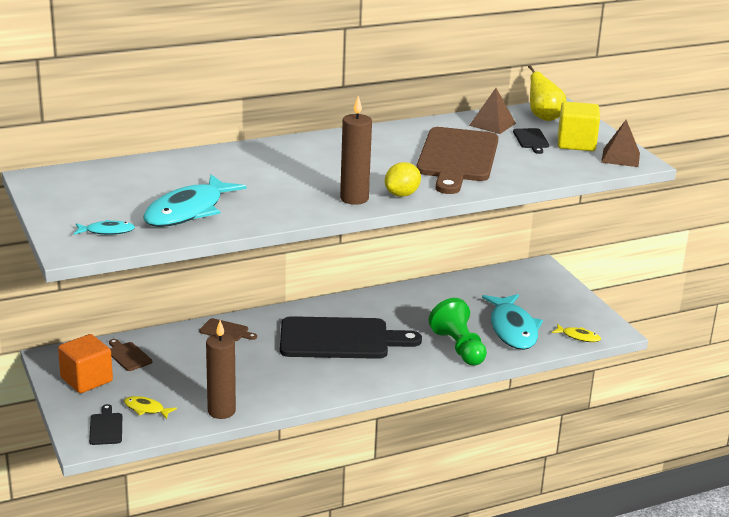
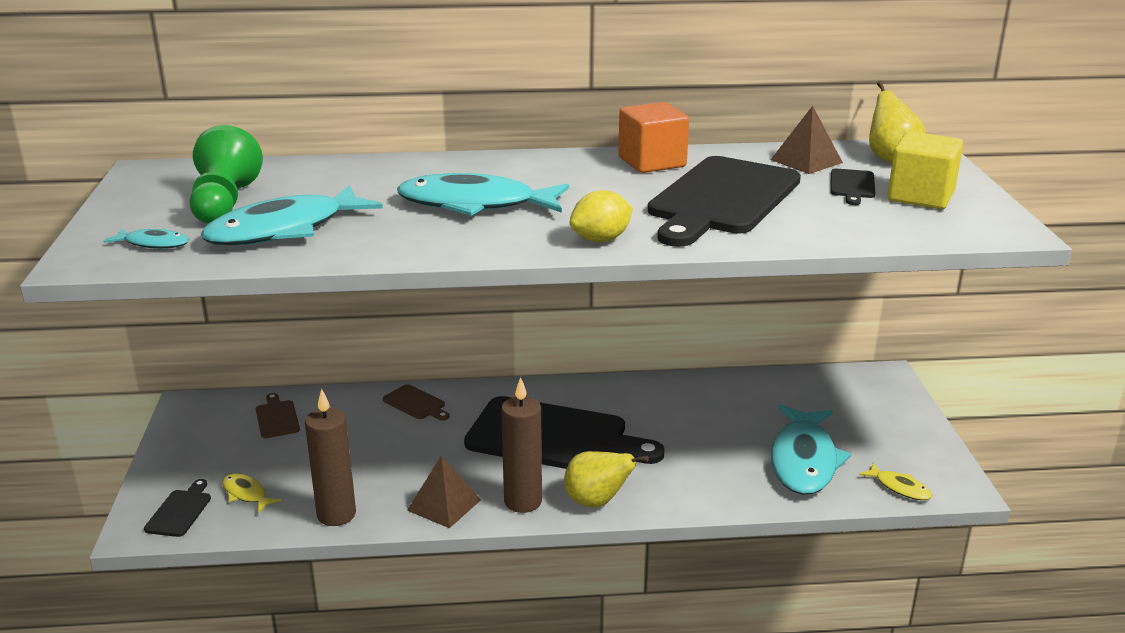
camera: 20 degrees right, 0 degrees up
(86, 380) = (206, 441): orange cube -> orange cube (652, 162)
(301, 179) = (475, 204): none -> turquoise fish
(354, 199) = (526, 238): brown candle -> brown candle (523, 501)
(393, 375) = (597, 502): none -> yellow pear
(457, 158) = (722, 199): brown cutting board -> black cutting board
(459, 348) = (711, 476): green pawn -> green pawn (224, 203)
(620, 157) = (983, 222): brown pyramid -> brown pyramid (444, 505)

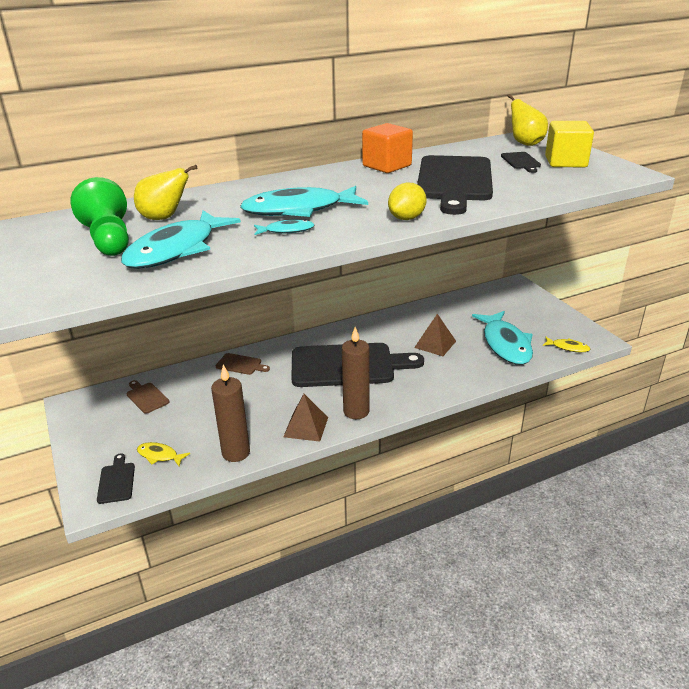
camera: 20 degrees left, 5 degrees up
(153, 244) = (80, 278): turquoise fish -> turquoise fish (286, 230)
(597, 502) = (402, 400): yellow pear -> yellow pear (164, 218)
(806, 161) = (479, 151): brown pyramid -> brown pyramid (435, 344)

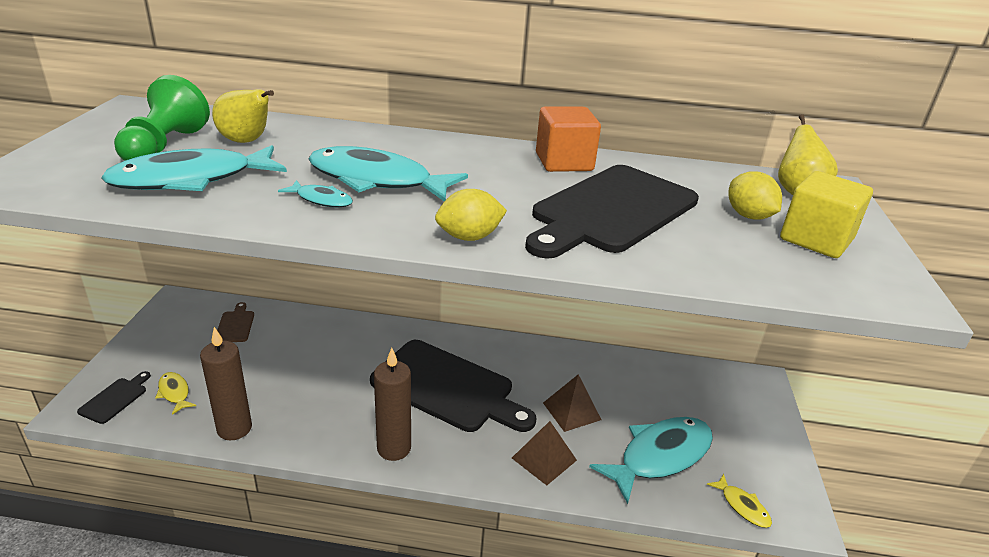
camera: 30 degrees right, 0 degrees up
(240, 364) = (349, 332): brown cutting board -> none
(306, 427) = (326, 437): brown pyramid -> brown pyramid (544, 459)
(505, 344) = (659, 456): turquoise fish -> turquoise fish turned 150 degrees counterclockwise
(521, 162) = (748, 216): black cutting board -> yellow lemon

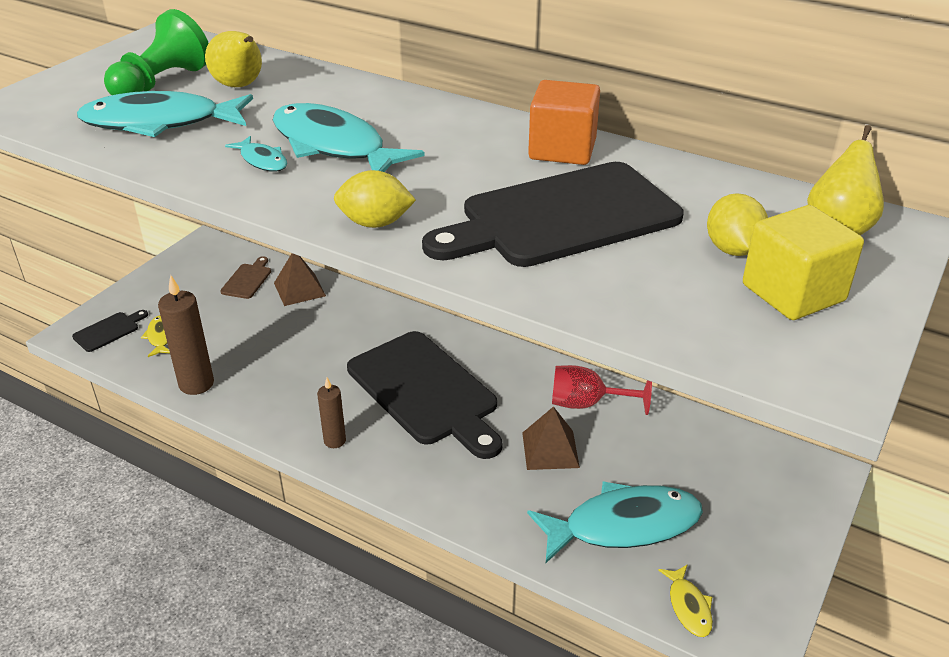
camera: 25 degrees right, 5 degrees up
(394, 448) = (335, 441): brown candle -> brown candle, size x0.60
(544, 459) = (486, 492): brown pyramid -> brown pyramid (299, 289)
(576, 368) = (587, 404): none -> red goblet

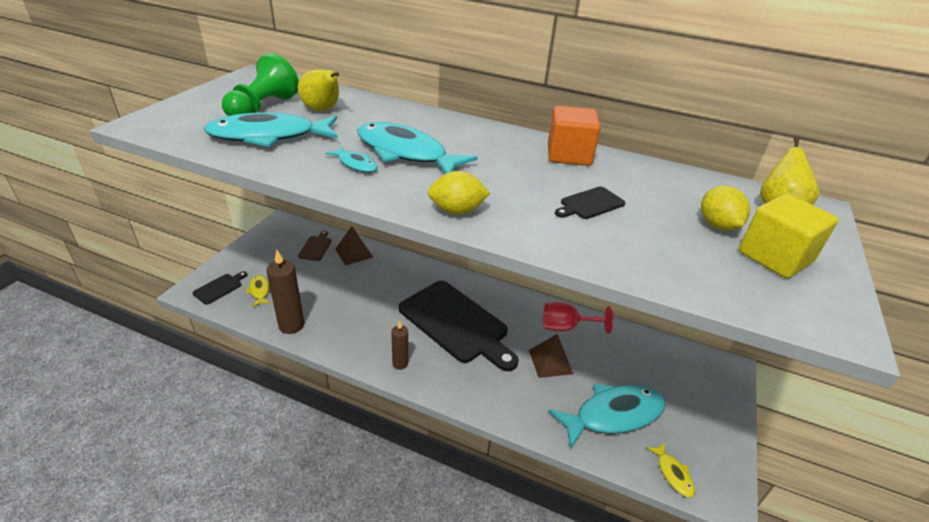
camera: 10 degrees left, 0 degrees up
(562, 217) = (590, 204): black cutting board -> black cutting board, size x0.41

